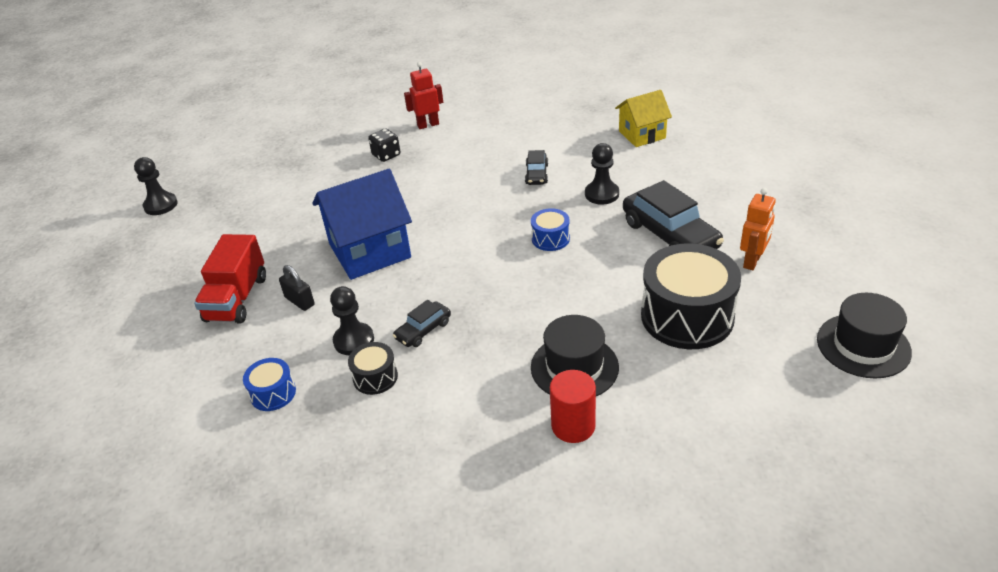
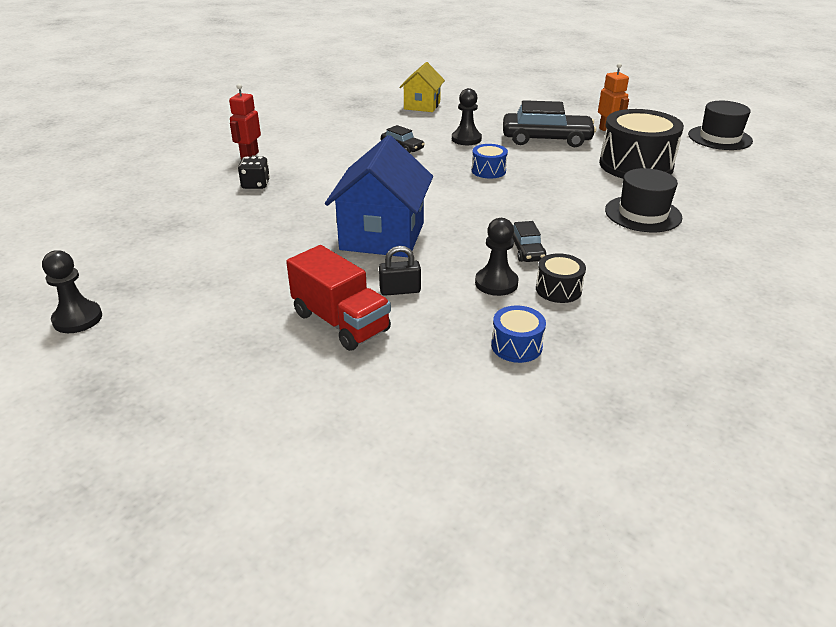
camera: 55 degrees left, 5 degrees down
(573, 426) = (703, 236): red cylinder -> none

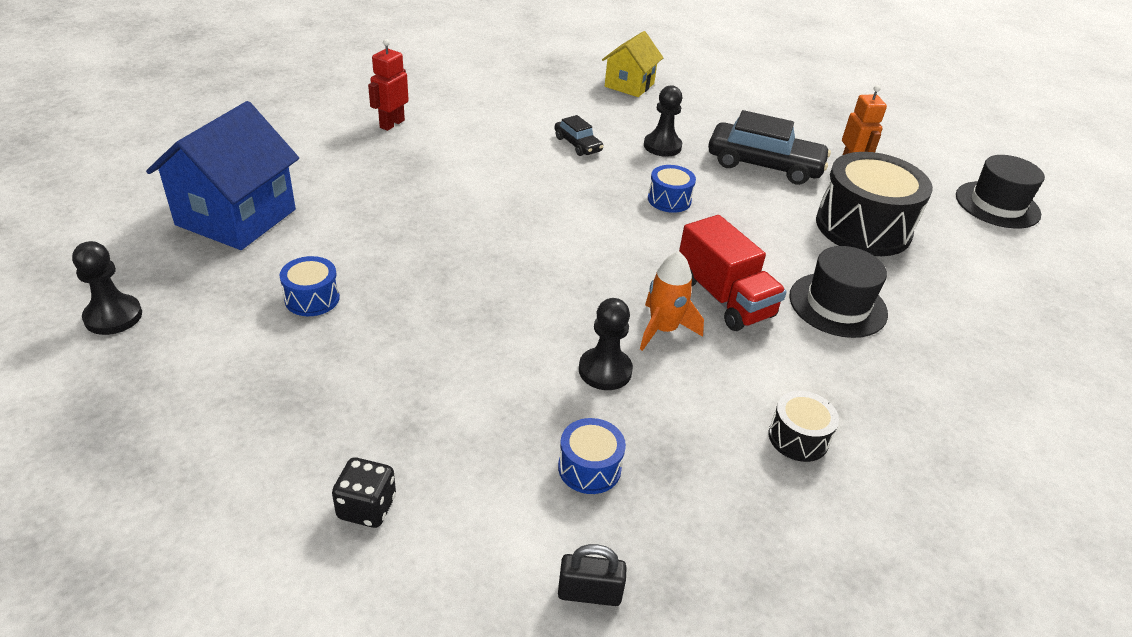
camera: 10 degrees right, 5 degrees up
(242, 278) = (312, 298): none -> blue drum
(255, 184) = (382, 167): black dice -> black dice (367, 507)
(340, 322) = (397, 386): red truck -> red truck (723, 298)
(382, 236) = (498, 272): blue house -> blue house (236, 217)
(400, 290) = (485, 356): black padlock -> black padlock (589, 593)
(526, 250) = (663, 329): black car -> orange rocket
(558, 289) = (677, 397): black drum -> black drum (798, 438)

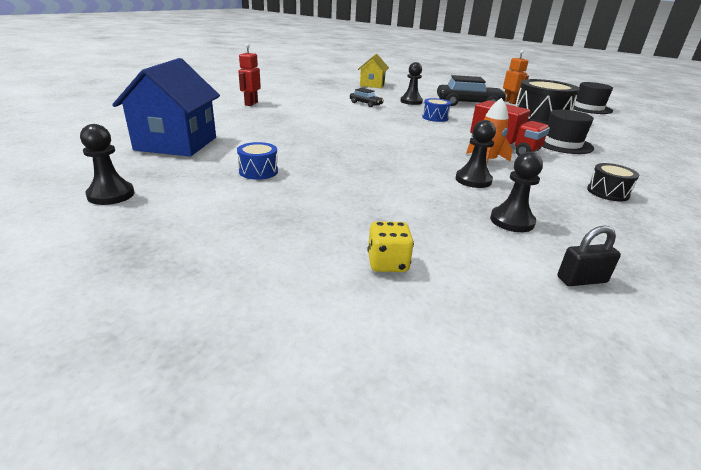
camera: 15 degrees left, 10 degrees down
(367, 507) = (387, 263): black dice -> yellow dice
(589, 468) = (512, 221): blue drum -> black pawn

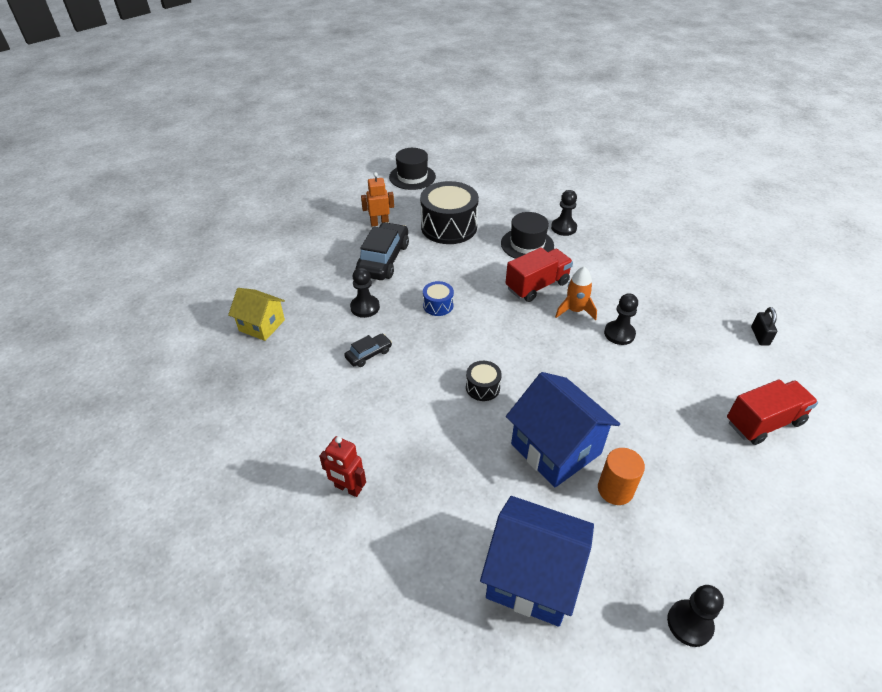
camera: 75 degrees left, 15 degrees up
(258, 171) = (615, 489): blue drum -> orange cylinder
(299, 151) = (555, 448): none -> blue house
(387, 263) = (764, 422): yellow dice -> red truck
(512, 221) = (691, 338): black pawn -> black pawn (563, 228)
(608, 192) = (634, 267): black drum -> black drum (482, 387)

